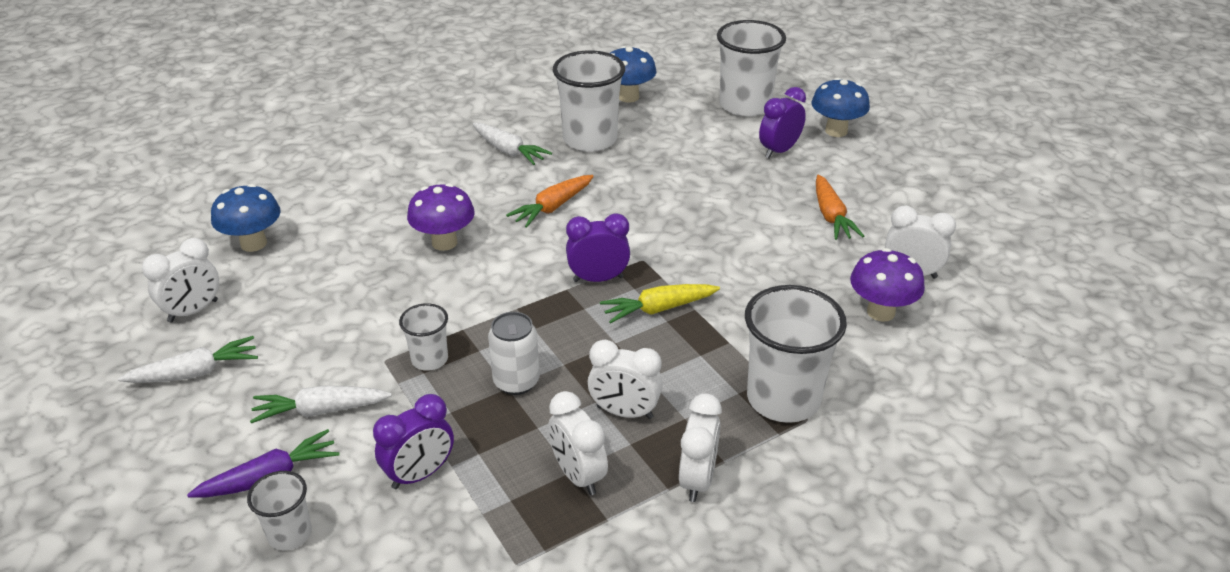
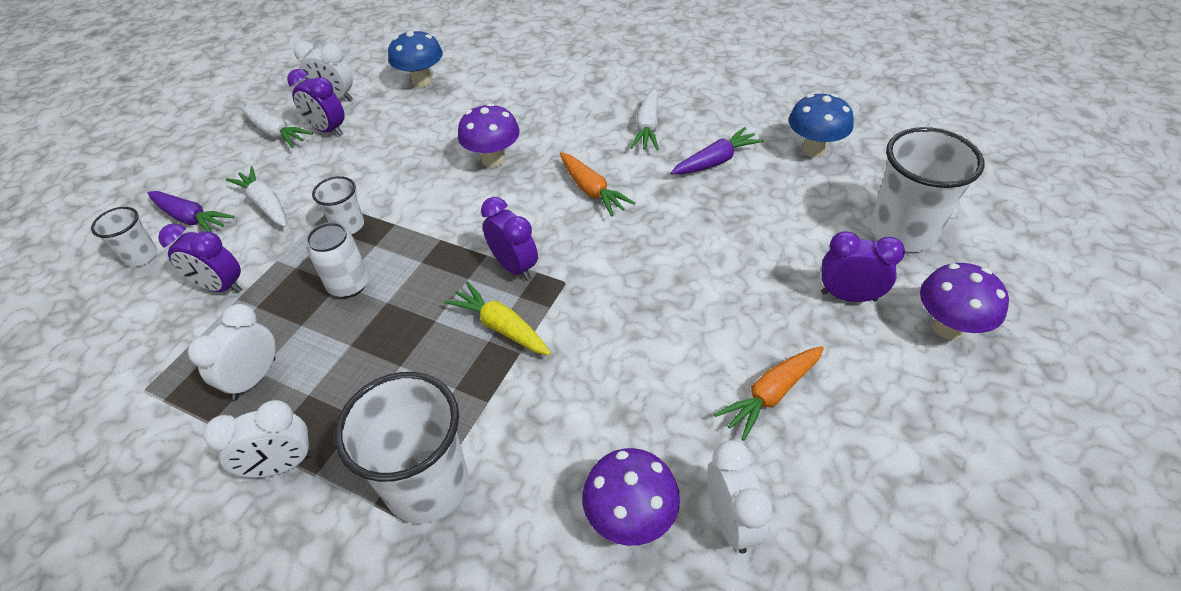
camera: 60 degrees right, 10 degrees up
(247, 332) = (328, 130): none -> purple clock
(552, 207) = (592, 191): orange carrot -> orange carrot turned 135 degrees counterclockwise
(590, 139) = (715, 161): white cup -> purple carrot
(624, 412) = (346, 371): white clock -> none
(836, 131) = (947, 327): blue mushroom -> purple mushroom

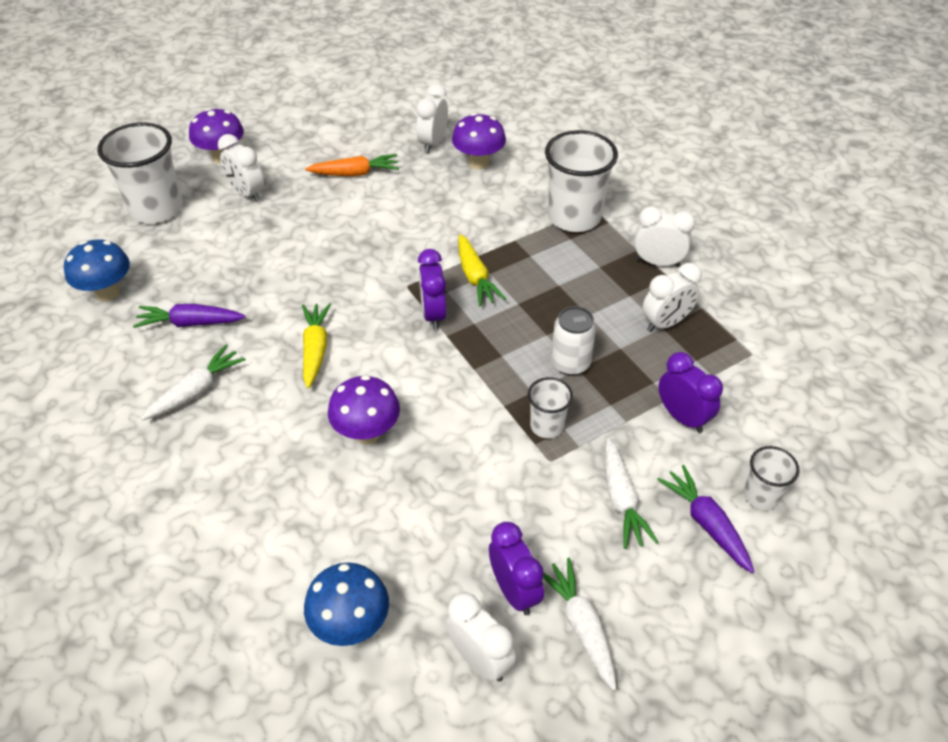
camera: 150 degrees left, 0 degrees up
(592, 191) = (315, 349): orange carrot -> yellow carrot
(848, 296) = (247, 193): purple clock -> white clock

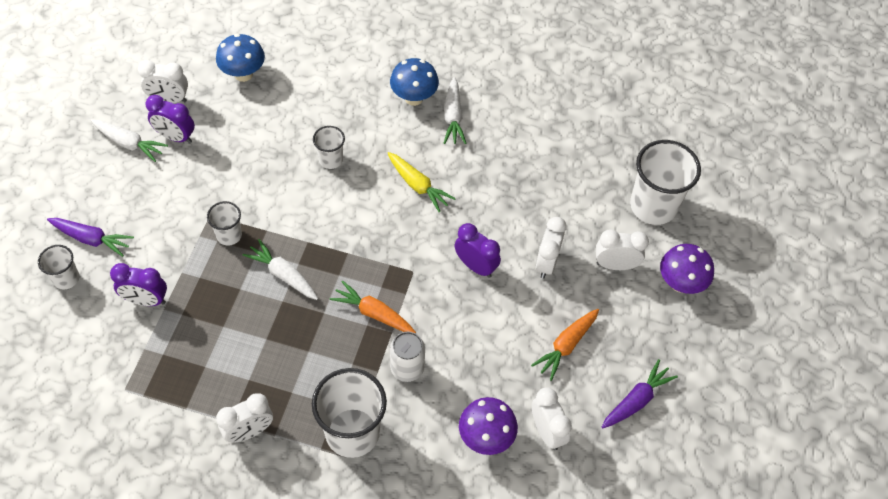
camera: 135 degrees right, 10 degrees up
(107, 292) = (587, 131): blue mushroom -> blue mushroom (414, 98)
(190, 323) = (512, 149): purple carrot -> purple carrot (636, 400)
(367, 433) = (330, 159): purple mushroom -> white cup
(433, 314) = (372, 262): purple clock -> purple clock (475, 266)
(475, 277) = (373, 313): yellow carrot -> orange carrot
(570, 363) = (248, 289): white can -> white can (407, 368)
(621, 500) = (150, 220): white carrot -> white carrot (283, 275)
(665, 323) = (205, 372): white clock -> white clock (546, 263)

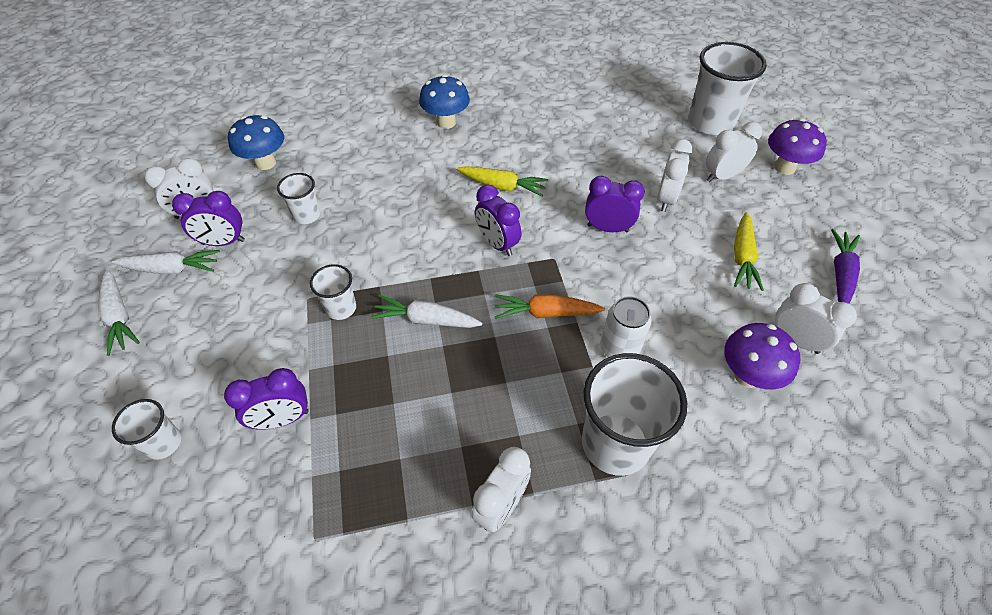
camera: 25 degrees left, 5 degrees down
(91, 239) = (175, 384): purple carrot -> none
(330, 159) = (403, 198): white cup -> white cup (307, 215)
(377, 237) = (497, 244): none -> purple clock
(453, 117) = (492, 123): white carrot -> white carrot (119, 317)
(546, 263) = (666, 199): white clock -> white clock turned 150 degrees counterclockwise
(566, 345) = (742, 257): orange carrot -> yellow carrot

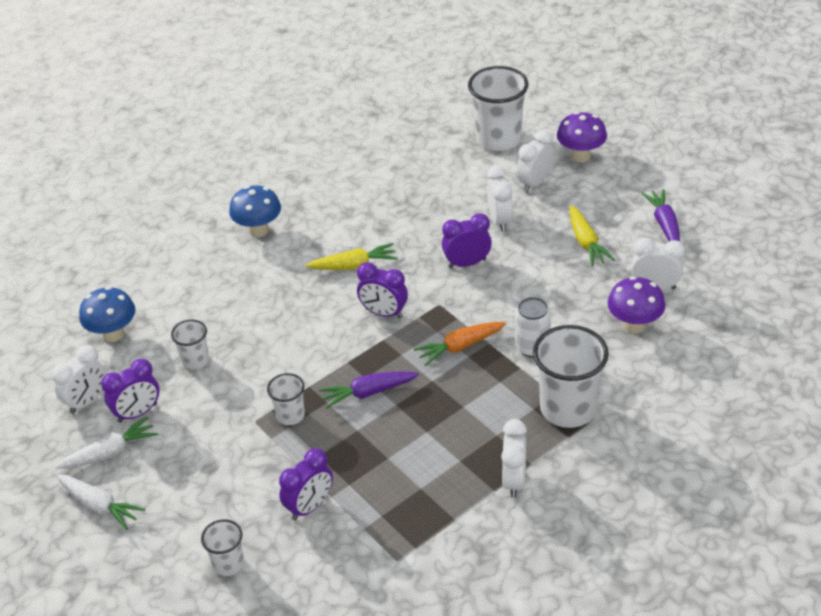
camera: 25 degrees left, 10 degrees down
(426, 320) = (368, 393): white carrot -> purple carrot

